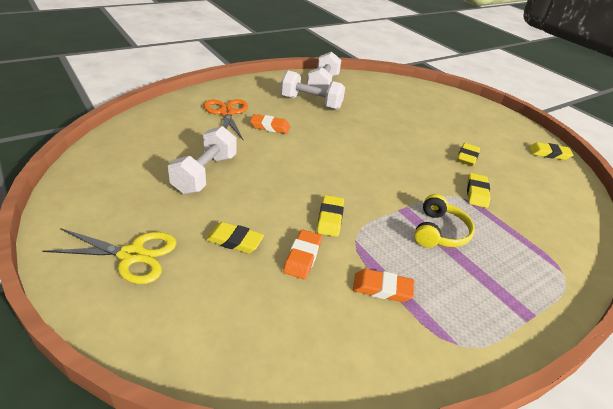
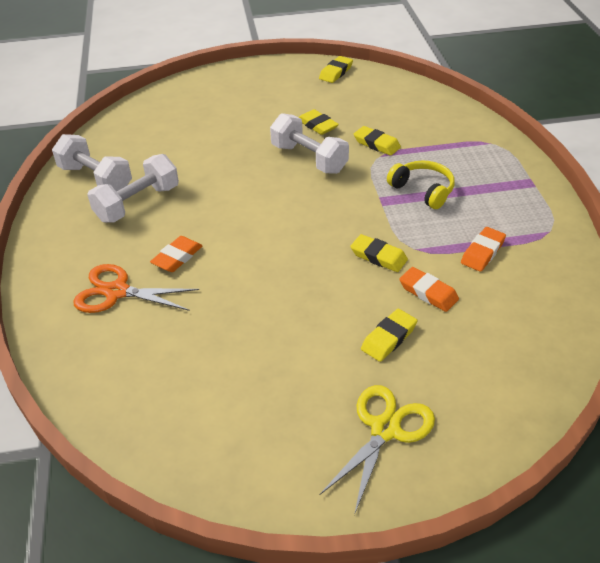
camera: 60 degrees left, 5 degrees up
(205, 174) = (256, 341): white dumbbell -> white dumbbell (309, 159)

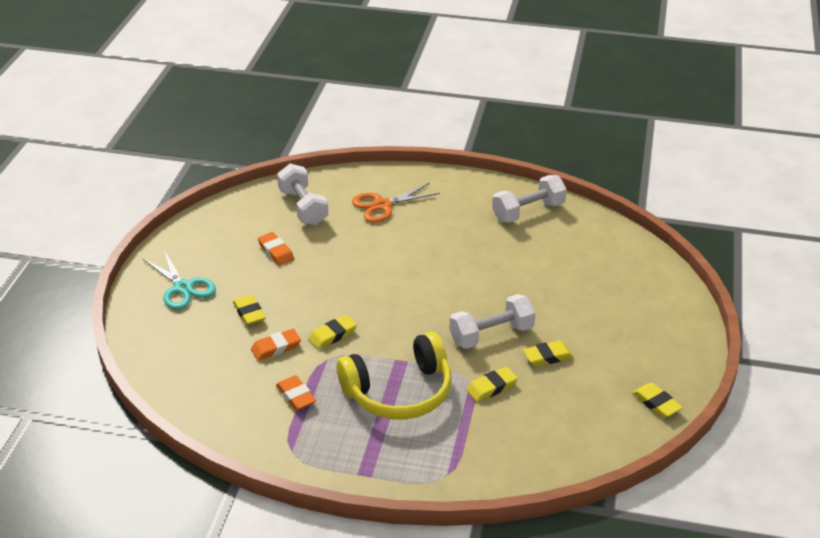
camera: 110 degrees right, 5 degrees down
(117, 292) = (382, 205): orange scissors -> orange scissors turned 150 degrees counterclockwise
(137, 203) = (480, 228): white dumbbell -> white dumbbell (303, 207)
(177, 257) = (401, 236): orange eraser -> orange eraser (276, 251)
(385, 429) = (183, 288): yellow scissors -> turquoise scissors
(423, 190) = (399, 392): yellow headphones -> yellow headphones, size x1.75

